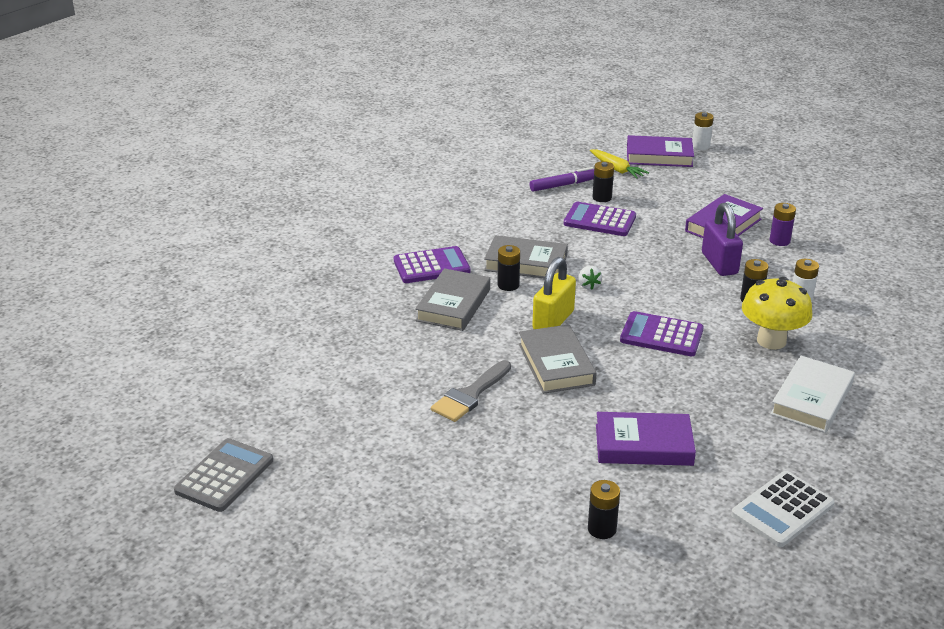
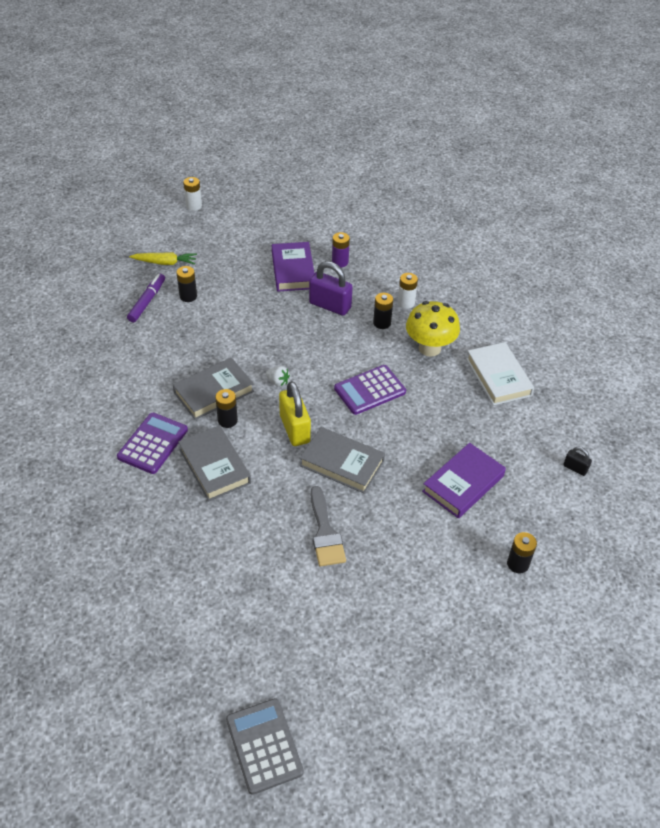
camera: 50 degrees left, 15 degrees up
(599, 220) = (213, 318): purple calculator -> none
(659, 156) = (178, 232): purple book -> none
(782, 510) = (575, 468): white calculator -> black padlock

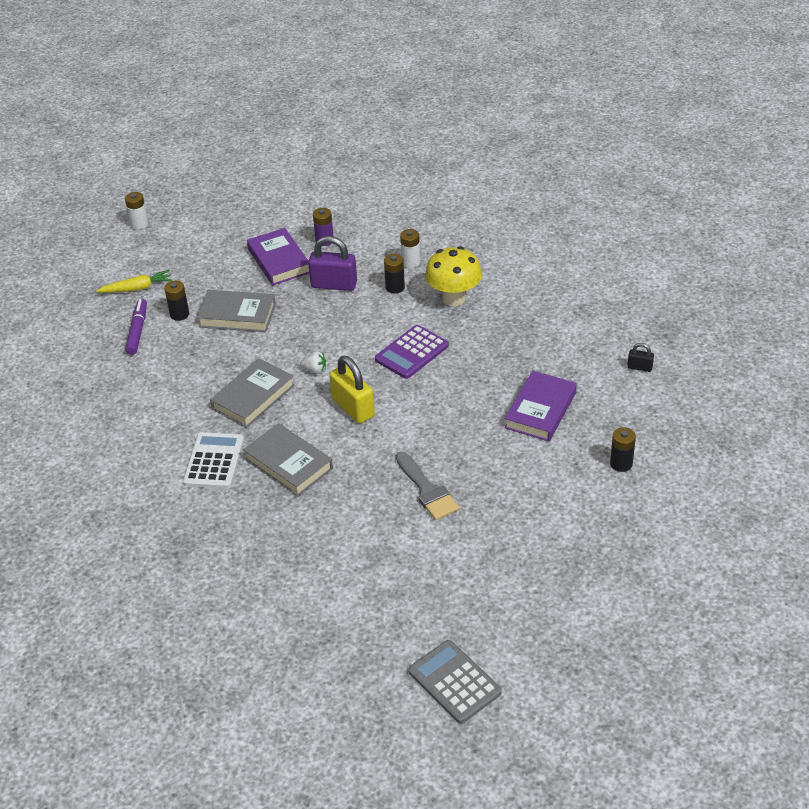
camera: 15 degrees left, 5 degrees down
(153, 443) = (214, 461): purple calculator -> white calculator
(227, 420) = (281, 419): black battery -> none
(342, 463) = (415, 426): grey book -> grey book (237, 315)
(498, 377) = (533, 307): white book -> none

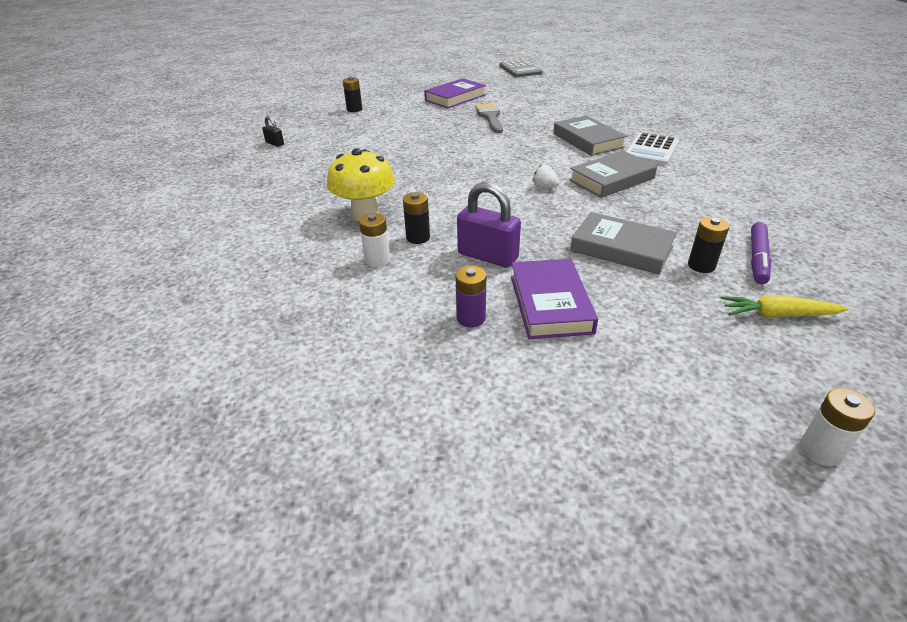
camera: 160 degrees left, 5 degrees down
(353, 408) = (520, 159): yellow padlock -> none
(411, 352) = (444, 182): purple calculator -> none
(540, 410) = (375, 136): purple book -> purple book (455, 98)

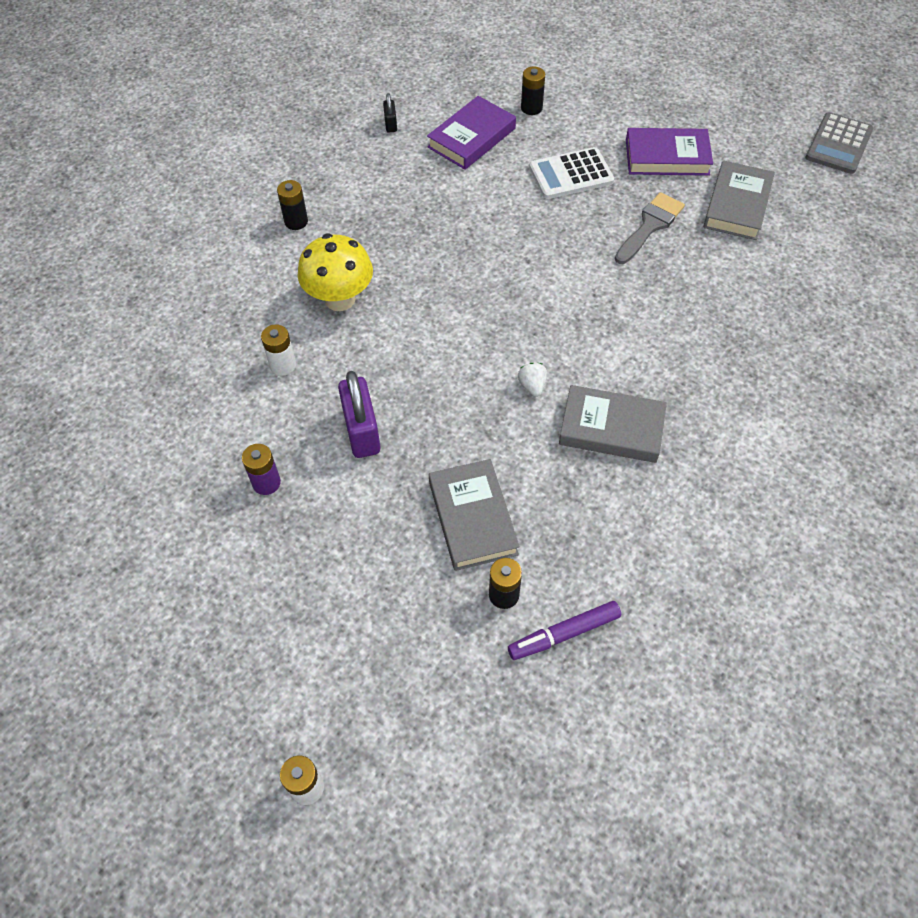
camera: 45 degrees right, 20 degrees up
(418, 238) = (341, 363): black battery -> black battery (296, 221)
(550, 304) = (334, 520): purple book -> purple book (471, 138)
(587, 140) = (690, 349): grey book -> grey book (737, 205)
(651, 150) = (731, 420): white calculator -> white calculator (571, 174)
(777, 315) = (472, 690): yellow carrot -> none

